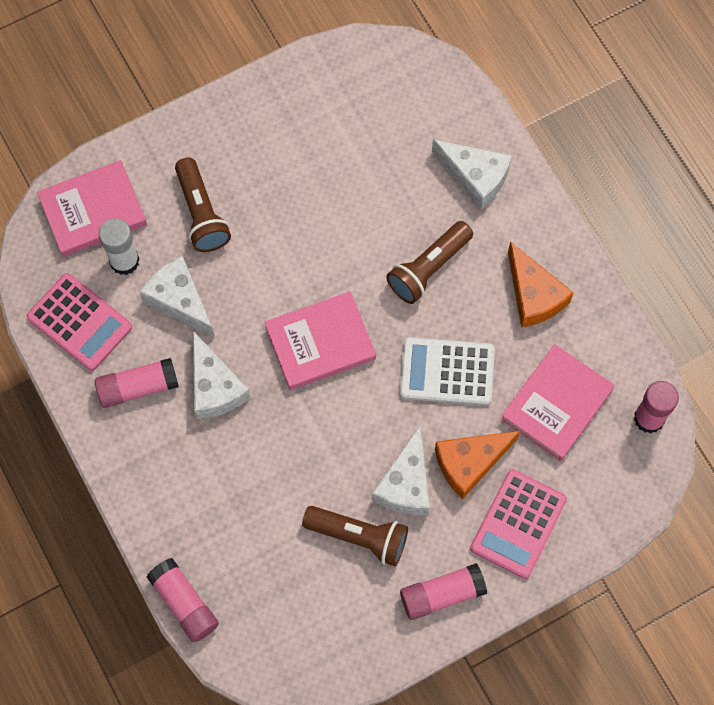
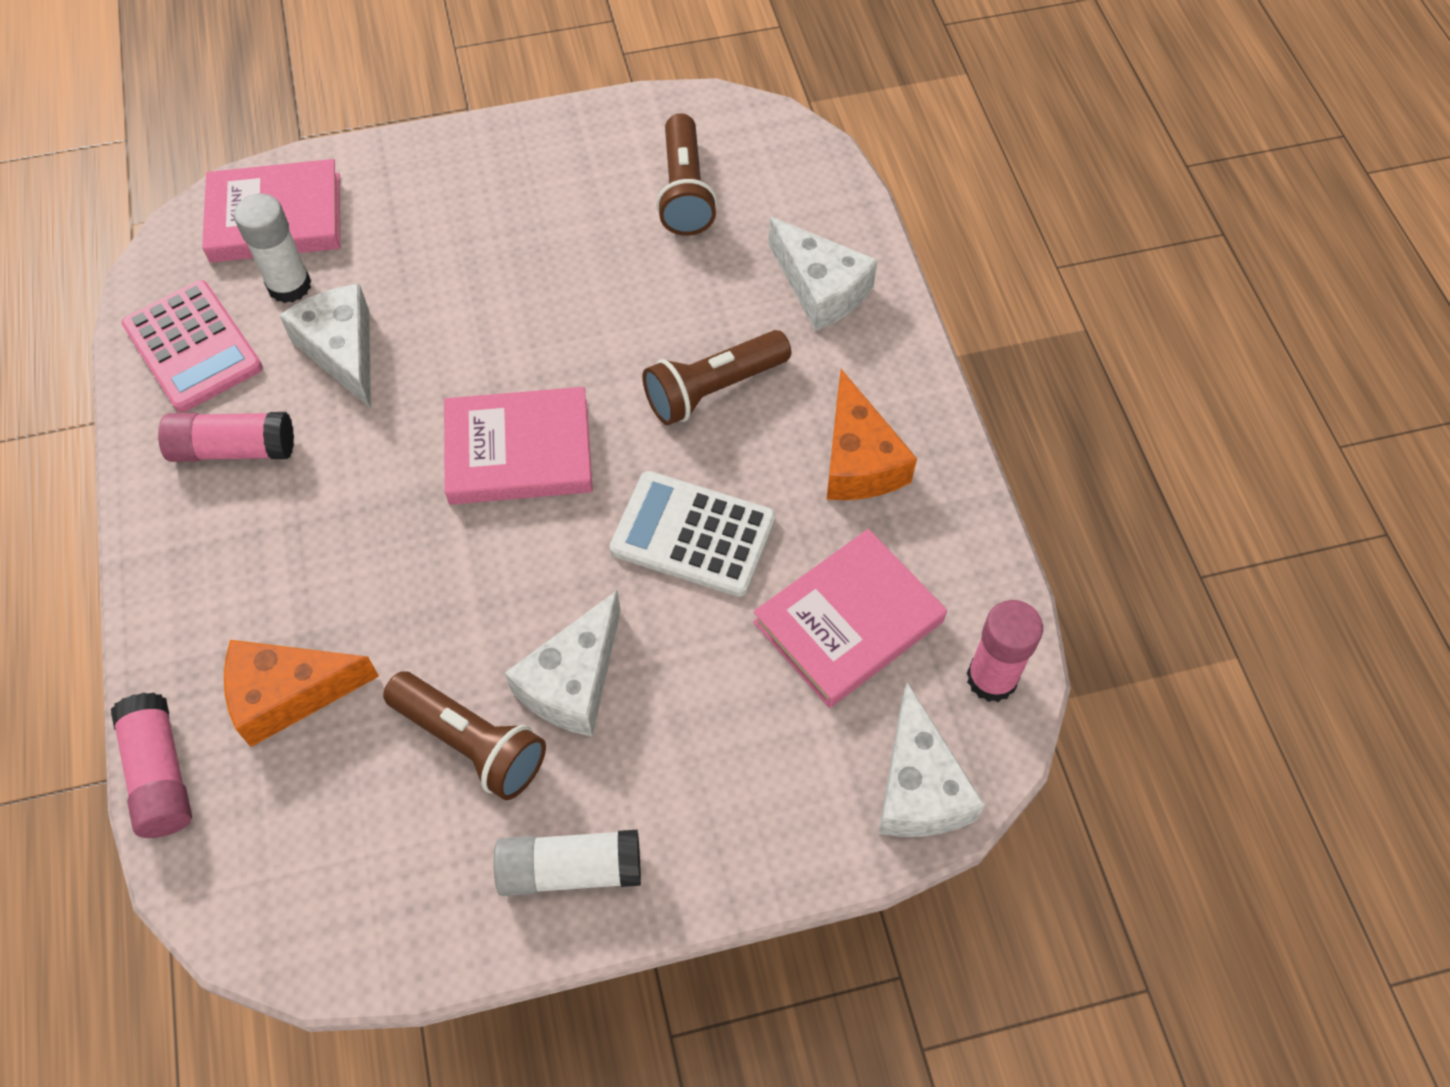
camera: 15 degrees right, 10 degrees down
(201, 214) = (419, 252): brown flashlight -> brown flashlight (685, 192)
(215, 387) = (343, 474): white cheese -> white cheese (919, 786)
(442, 594) = (570, 870): pink glue stick -> white glue stick
(470, 463) = (684, 675): orange cheese -> orange cheese (288, 694)
(518, 524) = (731, 788): pink calculator -> none

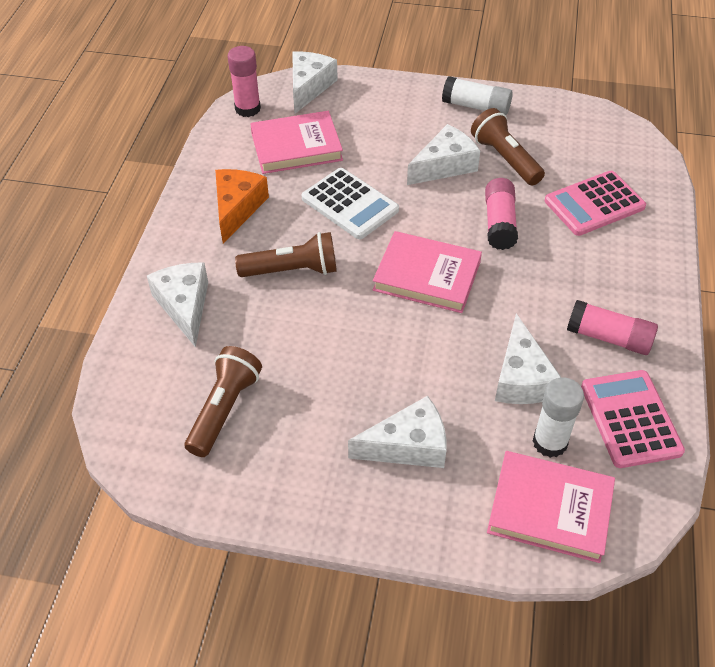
camera: 155 degrees left, 10 degrees down
(160, 774) = (666, 193): pink glue stick -> pink glue stick (499, 223)
(288, 694) = (594, 204): orange cheese -> pink calculator
(455, 226) = (408, 445): none -> white cheese

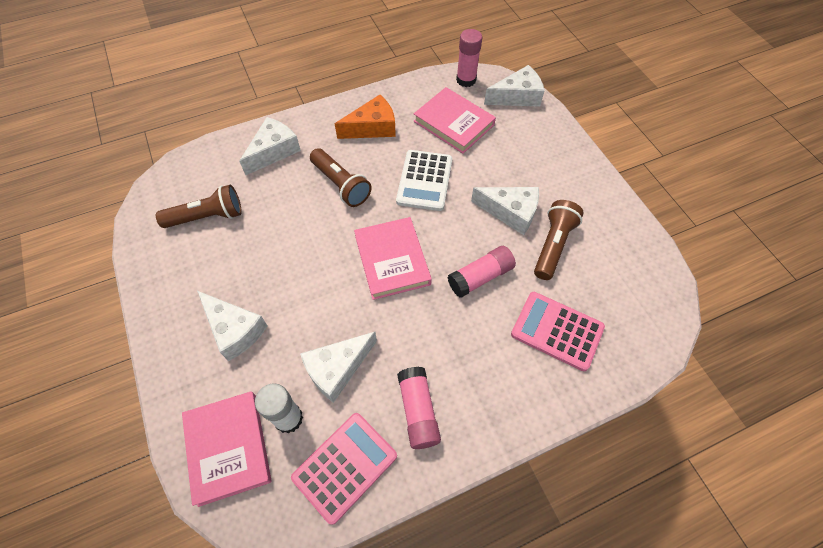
camera: 55 degrees right, 10 degrees up
(476, 106) = (593, 197): white glue stick -> none

